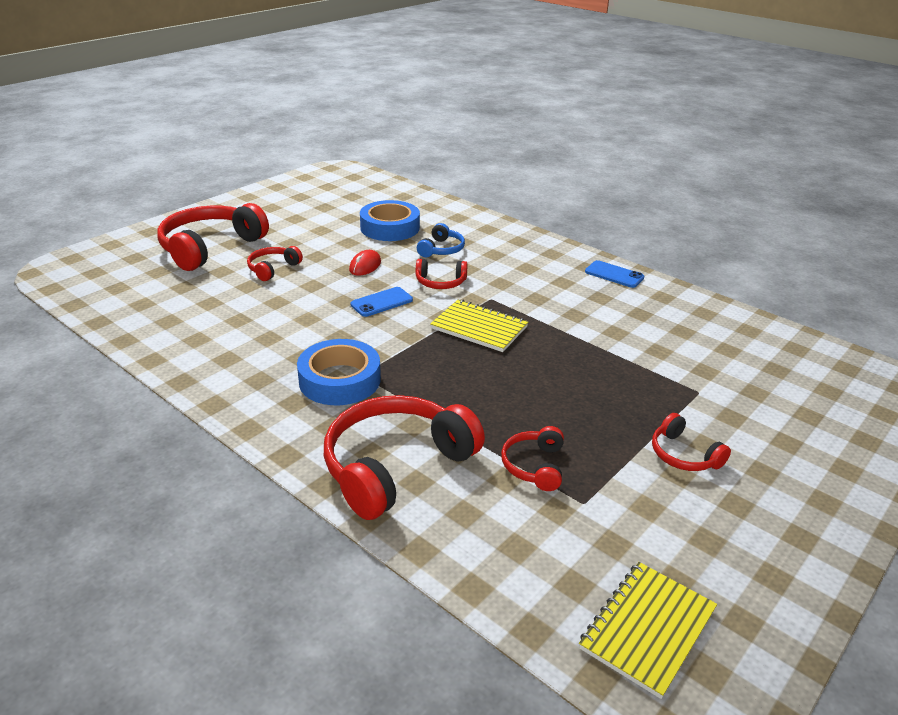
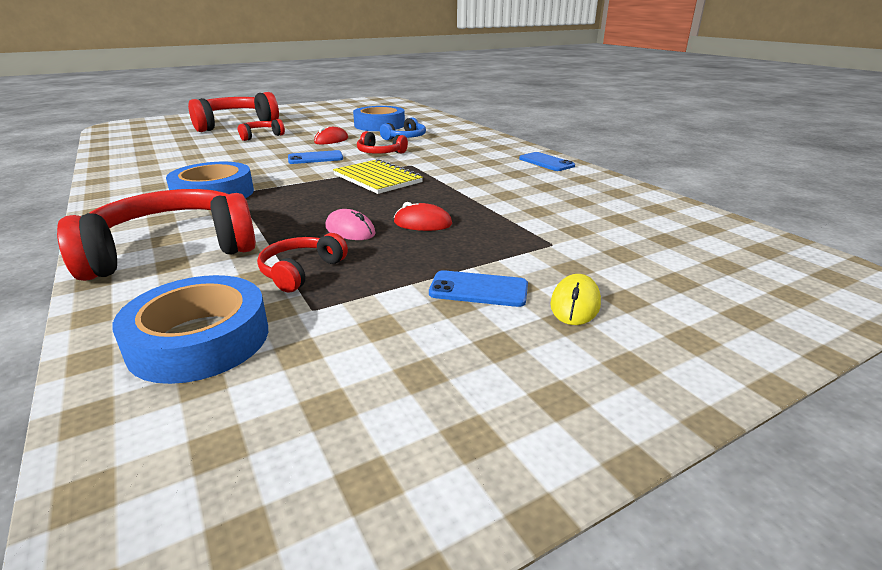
camera: 20 degrees right, 5 degrees down
(525, 408) = (350, 230): none -> pink mouse
(533, 551) = (199, 339): none -> blue tape
(578, 386) = (422, 223): none -> red mouse
(648, 629) = (224, 454): yellow notebook -> none
(683, 455) = (478, 289): red headphones -> blue phone
(758, 455) = (575, 304): none -> yellow mouse

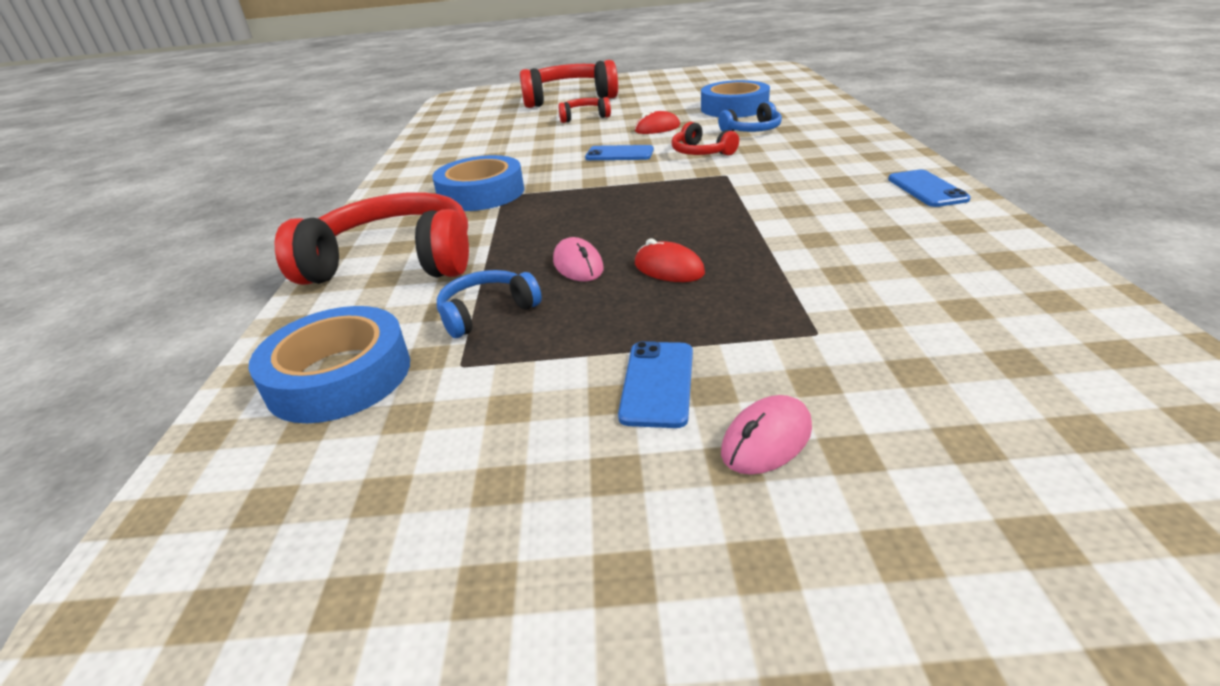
camera: 30 degrees right, 5 degrees up
(301, 271) = (486, 312): red headphones -> blue headphones
(377, 179) = (667, 192): yellow notebook -> none
(478, 289) = (657, 383): blue phone -> blue phone turned 60 degrees clockwise
(575, 304) = (766, 440): yellow mouse -> pink mouse

